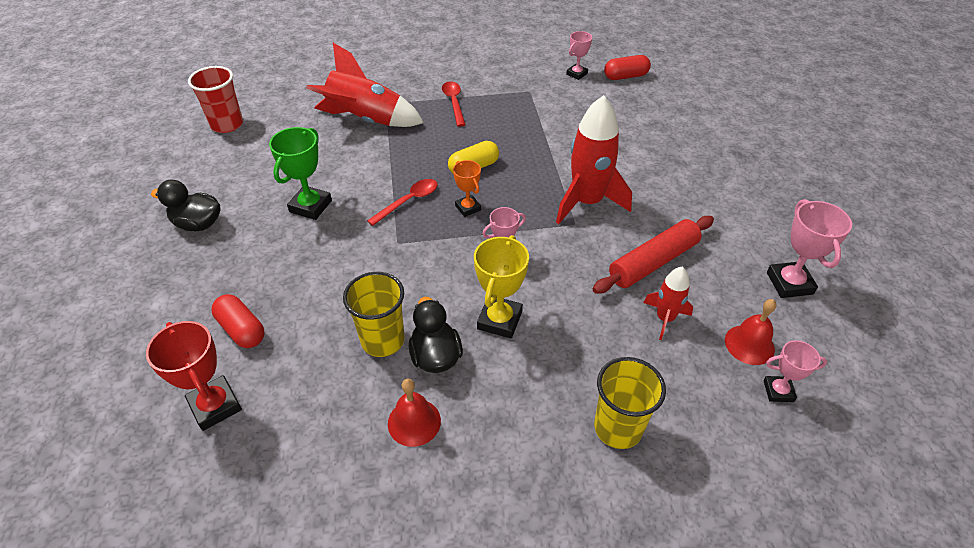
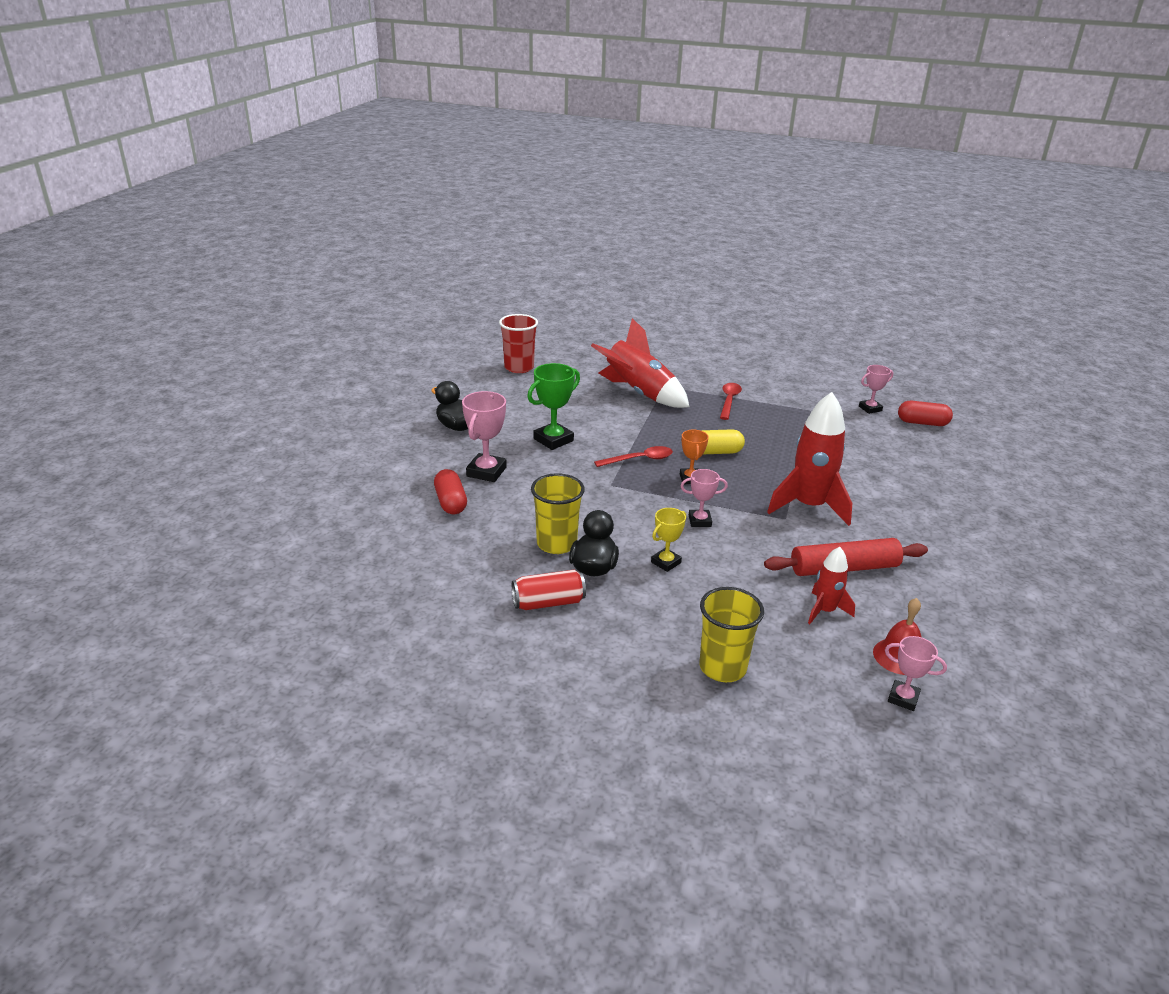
camera: 25 degrees right, 15 degrees down
(215, 406) = (404, 541): red trophy -> none
(414, 422) = (548, 602): red bell -> red can
(499, 320) = (666, 562): yellow trophy -> yellow trophy, size x0.62
(789, 283) = (981, 627): pink trophy -> pink trophy (486, 472)

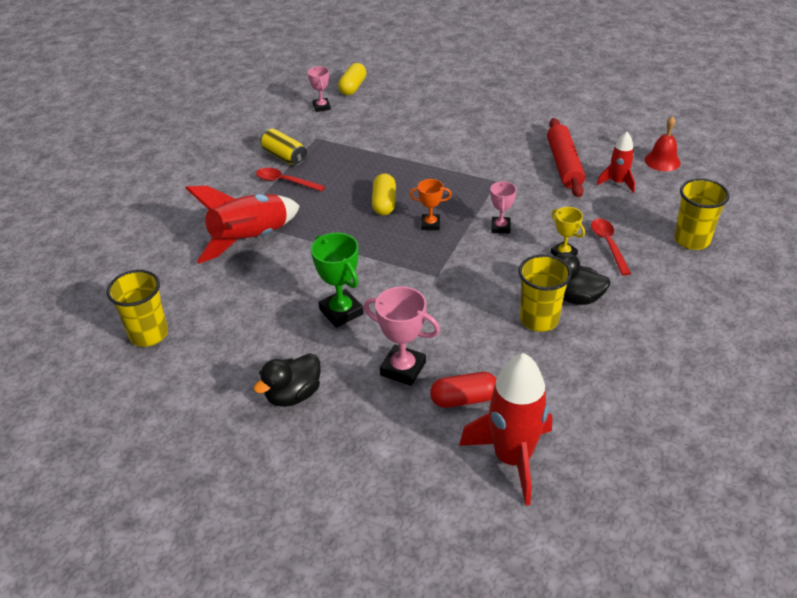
camera: 80 degrees left, 10 degrees up
(519, 367) = (149, 334): red cup -> yellow cup
(548, 602) = (628, 329): red can -> none
(639, 459) = (392, 252): red spoon -> red spoon (608, 245)
(769, 397) = (284, 156): none -> yellow can
(809, 506) = (479, 166): red rocket -> red rocket (512, 458)
(903, 698) = (703, 168): pink trophy -> none
(922, 423) = (353, 87): red capsule -> yellow capsule

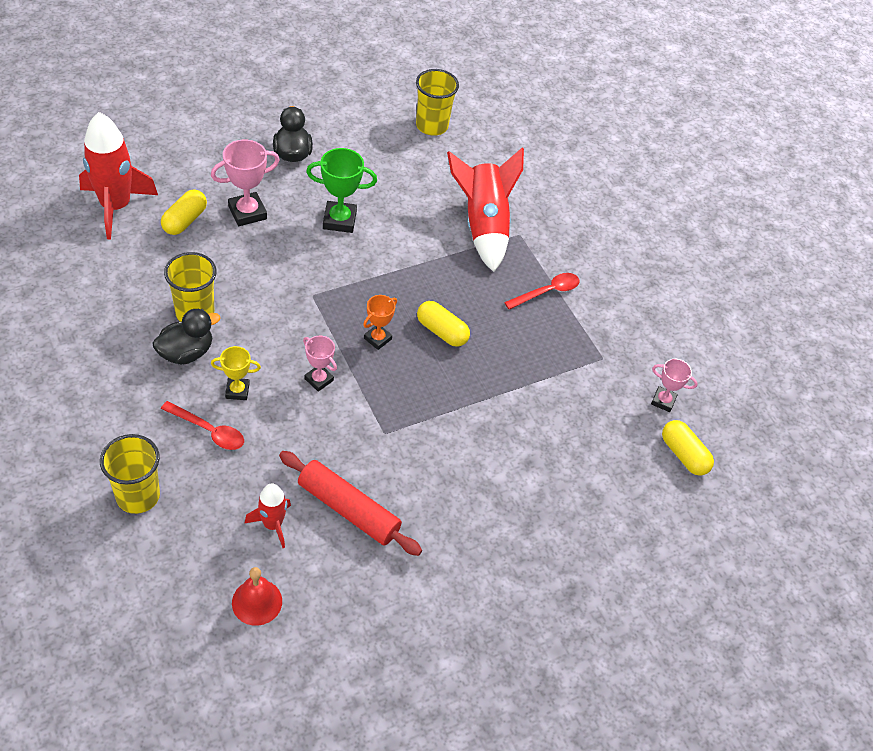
camera: 120 degrees right, 10 degrees up
(284, 156) = (591, 316): yellow can -> none
(464, 399) = (185, 220): red capsule -> yellow capsule

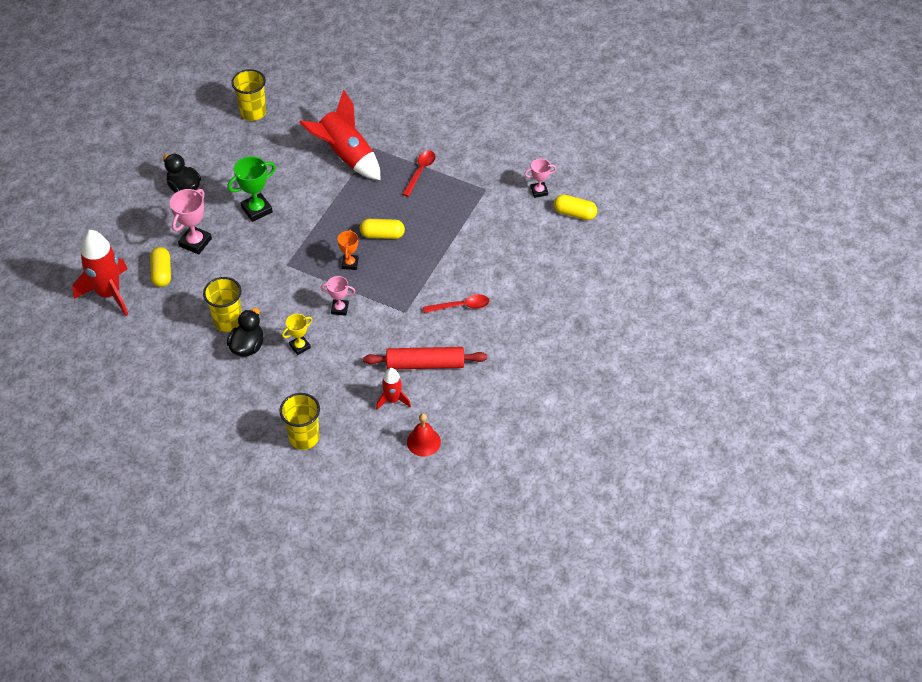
camera: 30 degrees left, 0 degrees up
(209, 431) = (306, 378): red spoon -> red spoon (461, 306)

